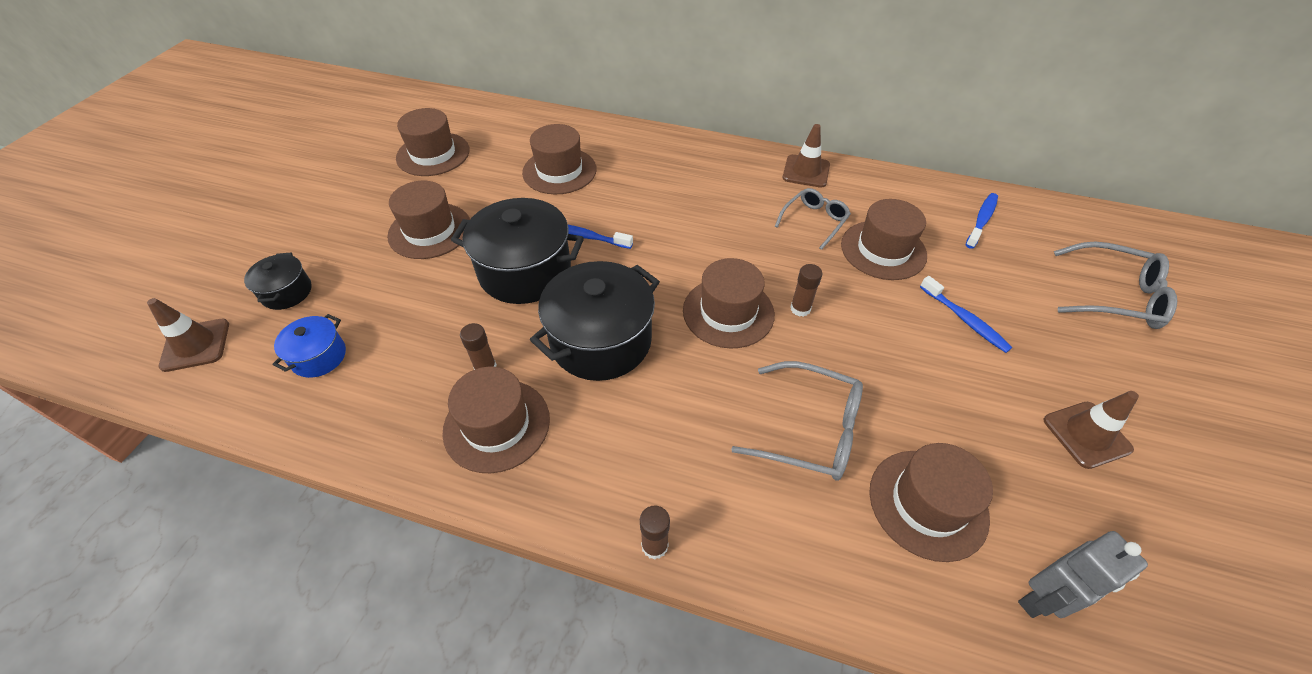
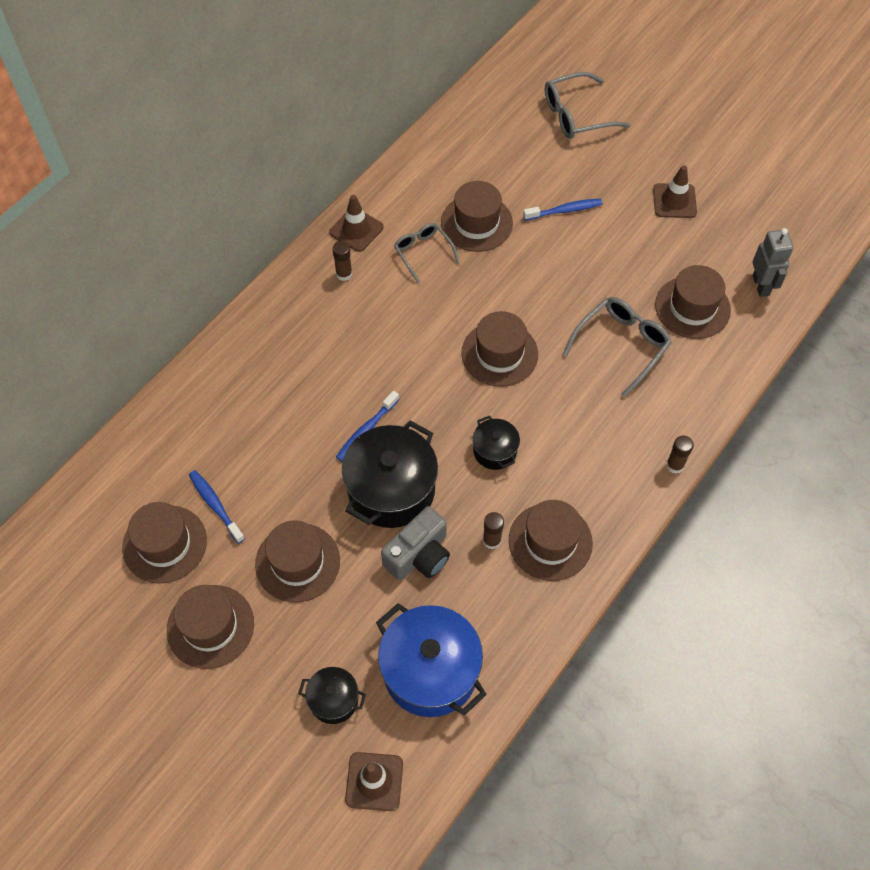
camera: 70 degrees left, 10 degrees up
(319, 357) = (430, 671): blue pot -> blue pot, size x1.95
(454, 312) = (419, 555): none -> grey camera
(559, 171) = (256, 428): brown hat -> brown hat (210, 626)
(601, 341) = (495, 451): black pot -> black pot, size x0.51
(800, 309) = (515, 305): brown glue stick -> brown glue stick (344, 274)
(981, 220) = (472, 143): blue toothbrush -> blue toothbrush (215, 505)
(1114, 296) = (577, 115): grey glasses -> grey glasses turned 150 degrees counterclockwise

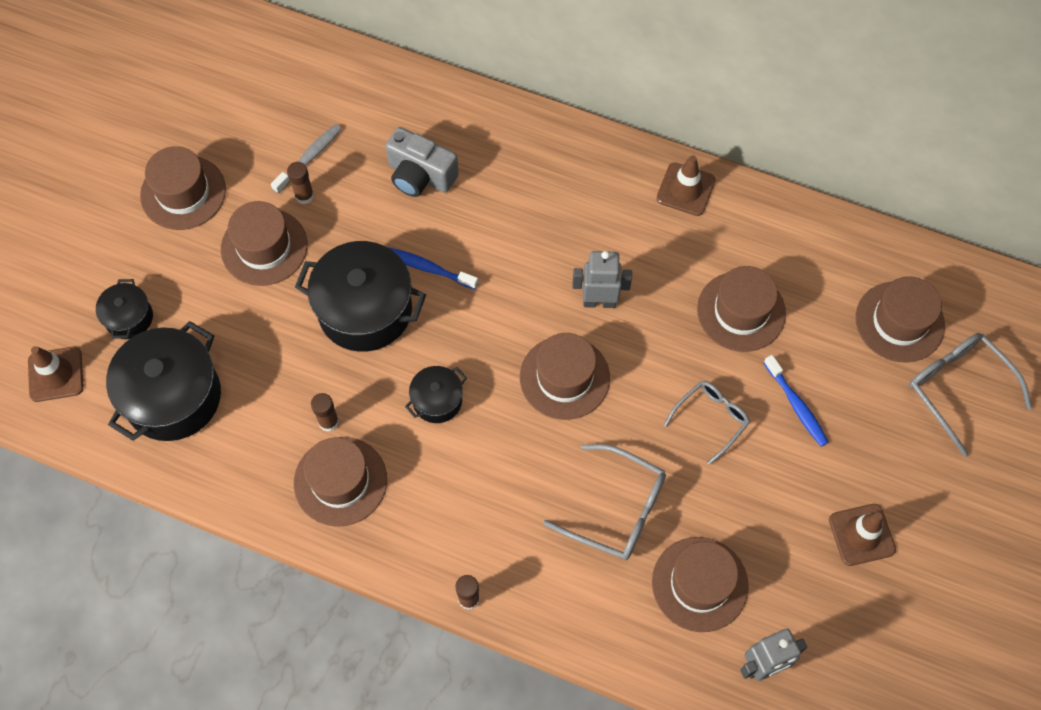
camera: 75 degrees right, 5 degrees up
(164, 544) = (259, 129): brown hat -> brown hat (899, 322)
(215, 505) = (309, 158): blue toothbrush -> grey toothbrush
(344, 274) = (621, 194): brown glue stick -> brown glue stick (304, 196)
(419, 555) = (296, 355): grey camera -> grey camera (420, 176)
(423, 253) = (677, 266): grey glasses -> grey glasses (711, 419)
(430, 671) = (173, 397): blue pot -> black pot
(438, 313) = (599, 301): none -> grey robot

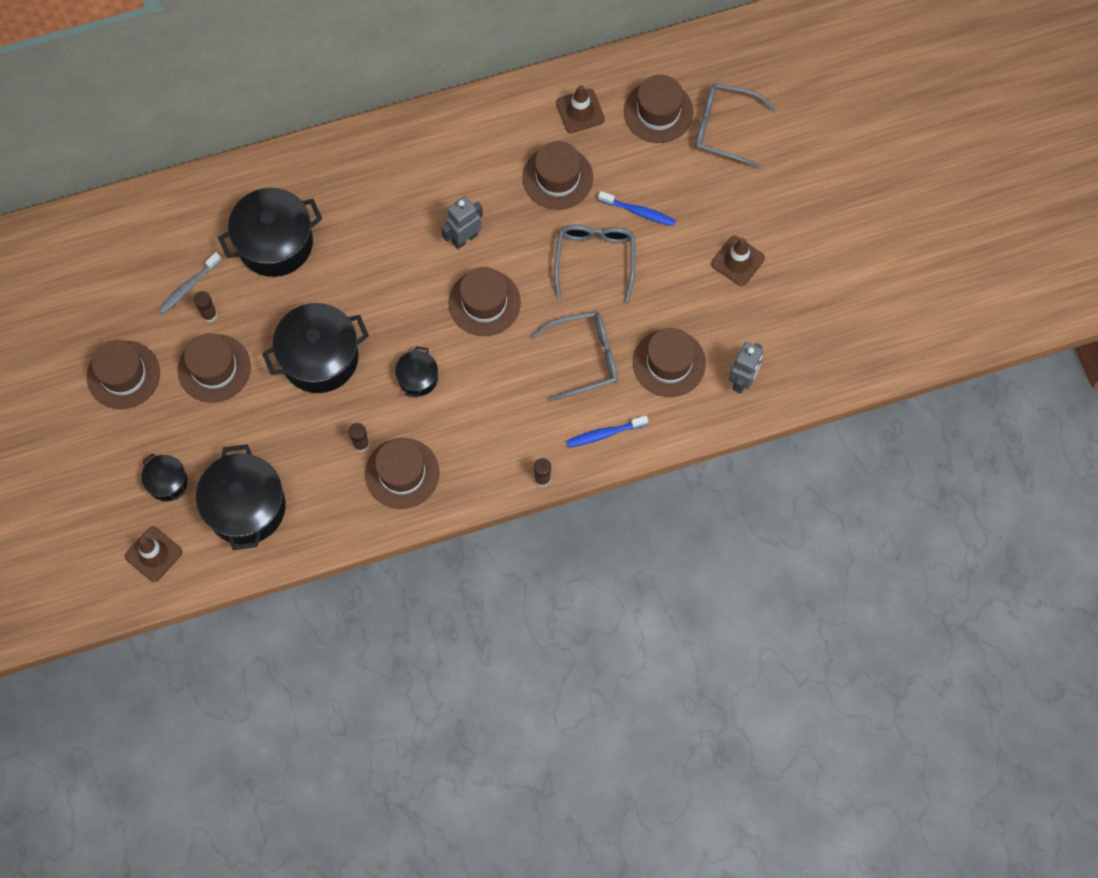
camera: 40 degrees left, 5 degrees up
(309, 158) = (188, 287): grey toothbrush -> grey toothbrush turned 135 degrees counterclockwise
(420, 176) = (275, 243): grey camera -> black pot
(428, 268) = (336, 299): blue toothbrush -> blue toothbrush (604, 434)
(685, 189) = (457, 123): brown traffic cone -> brown traffic cone (580, 111)
(711, 419) = (595, 260): grey glasses -> grey glasses, size x1.51

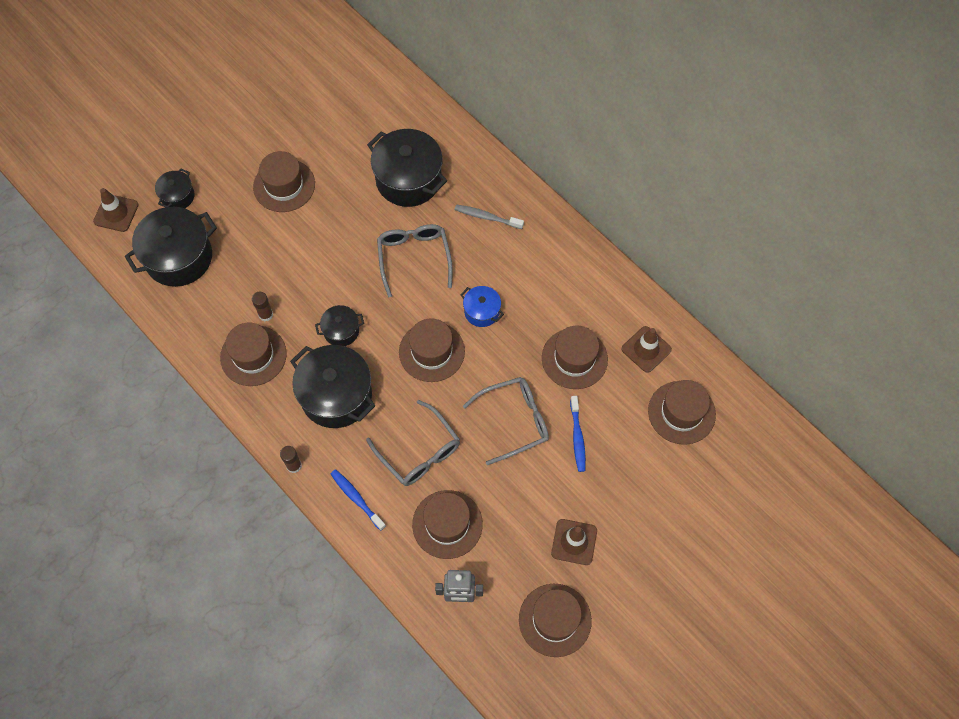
camera: 65 degrees right, 5 degrees down
(123, 375) = (252, 129): brown hat -> brown hat (555, 620)
(188, 287) = (343, 139): grey toothbrush -> grey toothbrush (487, 217)
(209, 314) = (327, 162): brown glue stick -> none
(320, 358) = (326, 253): black pot -> black pot (336, 395)
(464, 238) = (482, 311): grey robot -> blue pot
(725, 128) = (697, 476): grey glasses -> grey glasses (414, 258)

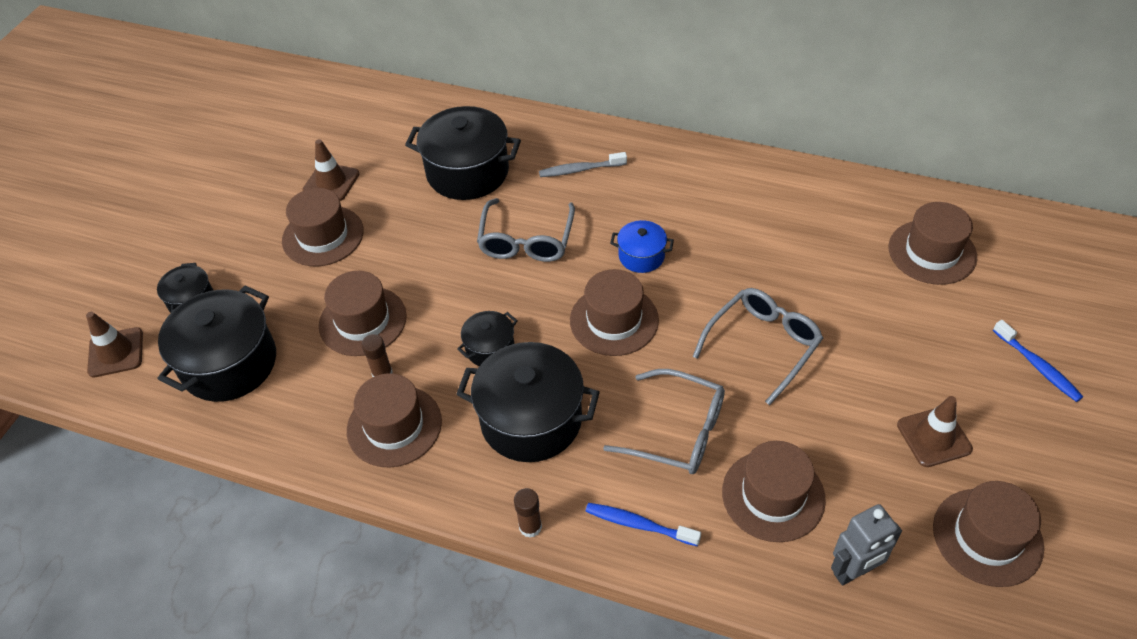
camera: 25 degrees left, 15 degrees down
(414, 258) = (526, 240): grey glasses -> grey glasses turned 135 degrees counterclockwise
(574, 358) = (778, 254): brown hat -> brown hat (362, 321)
(577, 437) = (845, 328): blue toothbrush -> blue toothbrush (1038, 366)
(646, 349) = (845, 212): brown traffic cone -> brown traffic cone (331, 182)

